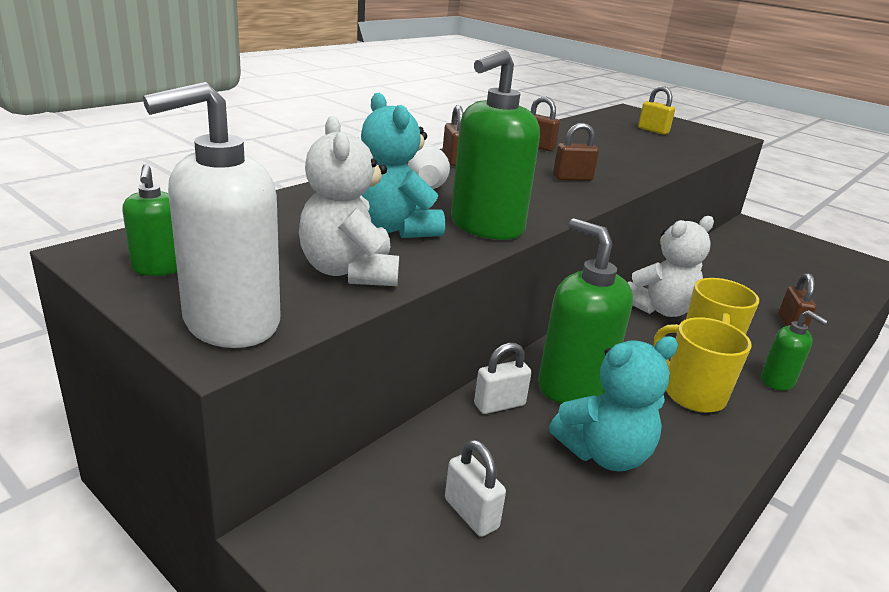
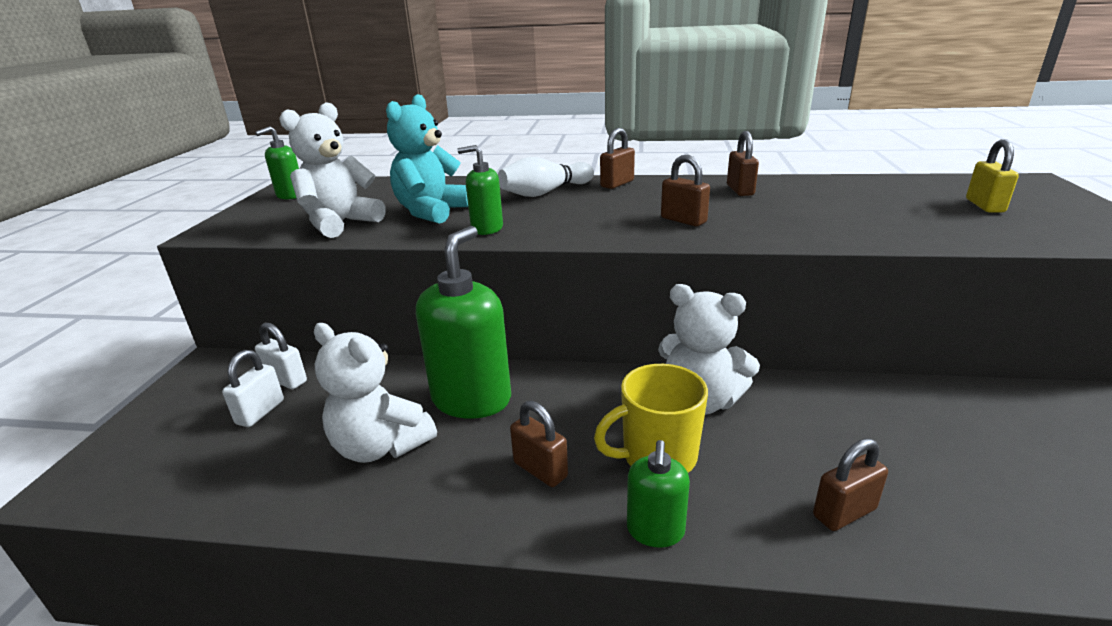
camera: 60 degrees right, 0 degrees up
(230, 322) = (239, 225): white soap dispenser -> none
(486, 227) = (486, 228): green soap dispenser -> green soap dispenser, size x0.52
(499, 404) = (406, 377): white padlock -> white padlock (286, 380)
(604, 453) = (381, 446): turquoise teddy bear -> white teddy bear
(692, 394) = (540, 470): yellow mug -> brown padlock

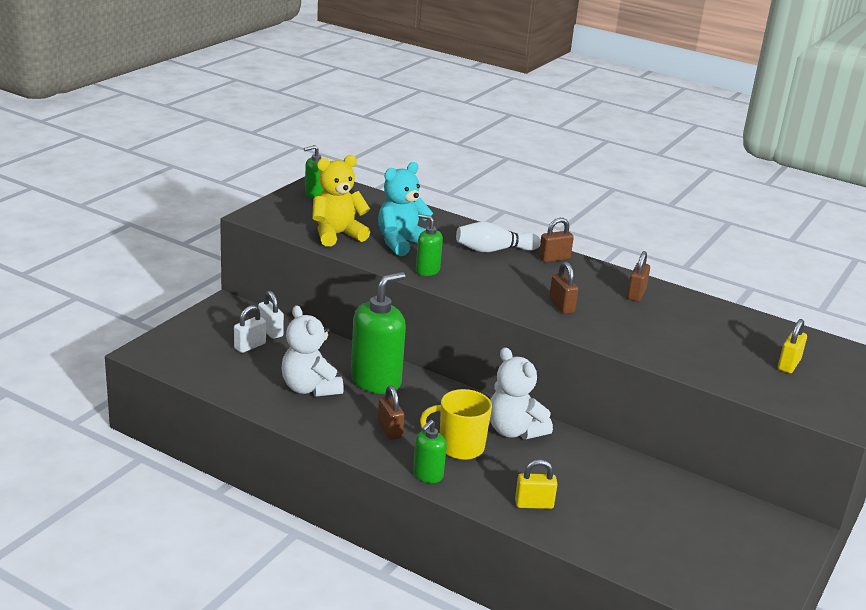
camera: 20 degrees right, 0 degrees up
(340, 224) = (337, 235): white teddy bear -> yellow teddy bear
(844, 512) = (534, 504): brown padlock -> yellow padlock

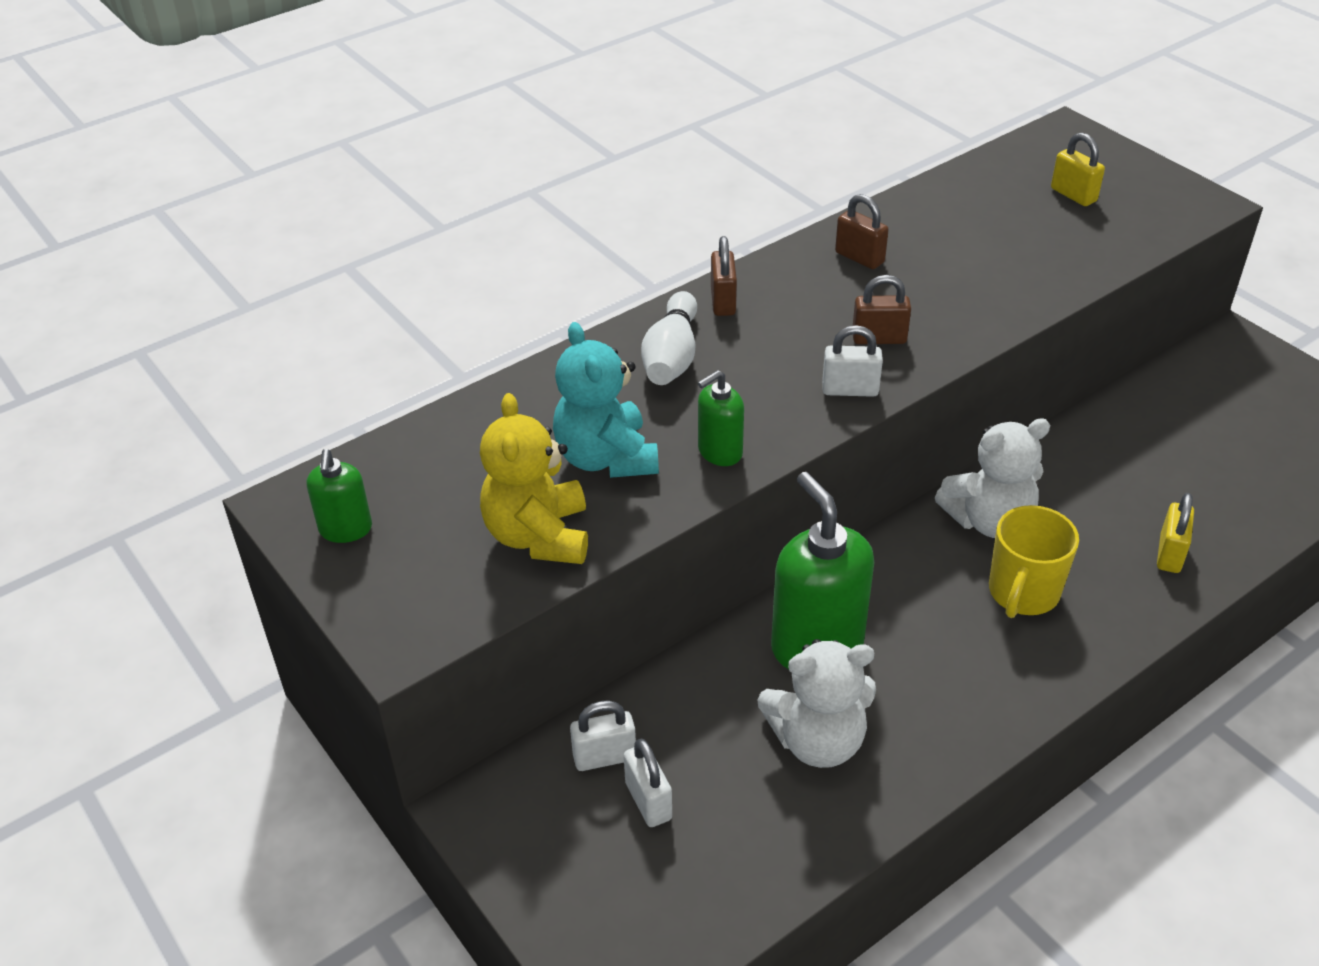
camera: 65 degrees left, 15 degrees up
(389, 430) = (964, 664): brown padlock -> none
(427, 475) = (1091, 650): green soap dispenser -> none
(507, 301) = (850, 390): none -> white padlock

